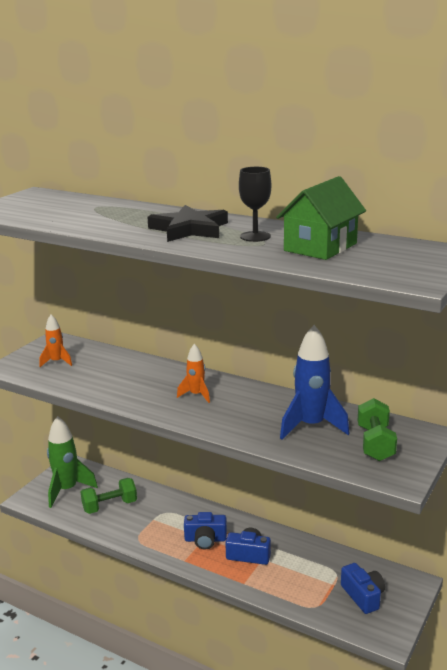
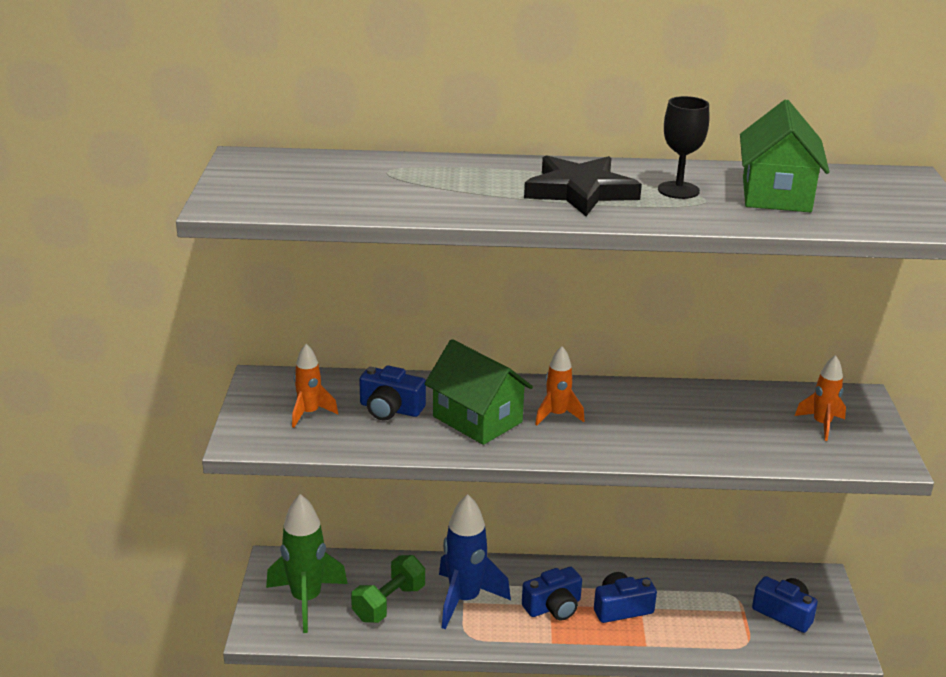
camera: 30 degrees left, 5 degrees up
(103, 369) = (390, 409): none -> blue camera
(145, 386) = (477, 419): none -> green house
(311, 426) = (733, 421): blue rocket -> blue rocket (465, 600)
(375, 443) = (821, 424): green dumbbell -> orange rocket

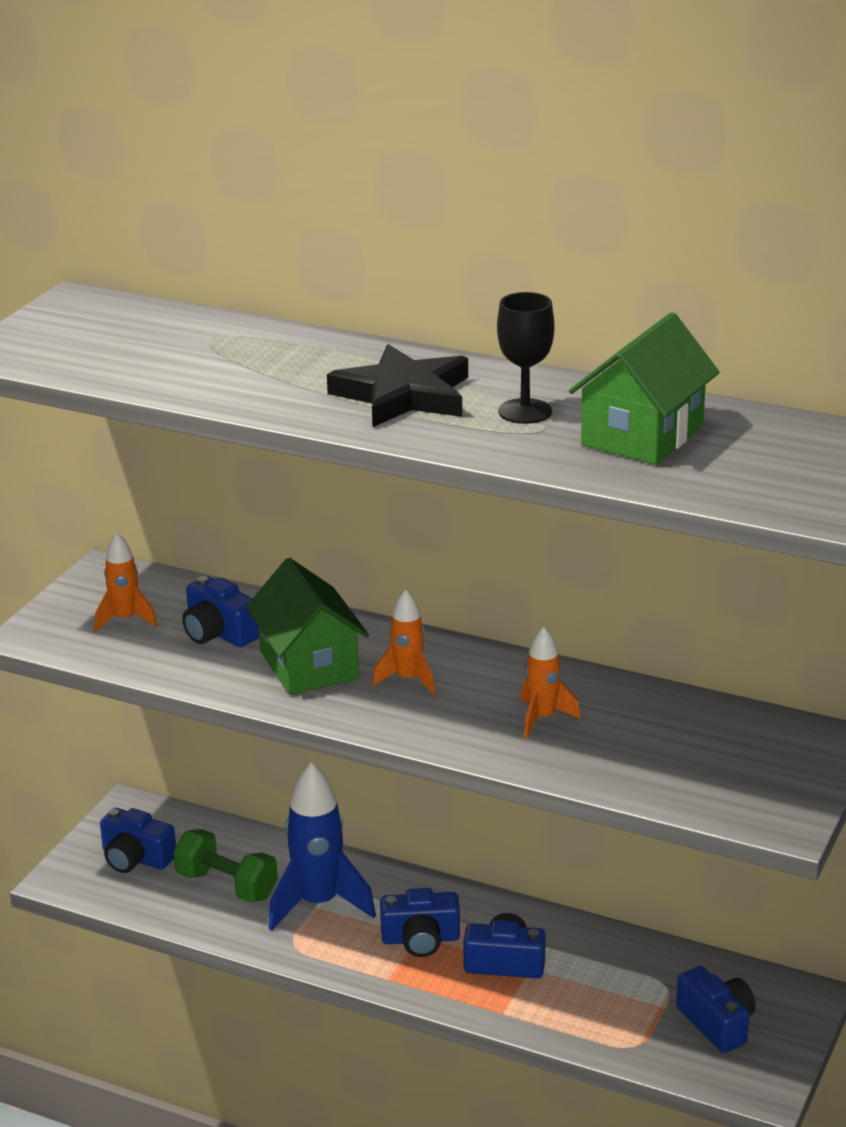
camera: 25 degrees right, 0 degrees up
(306, 600) = (136, 858): green rocket -> blue camera
(389, 603) = (227, 885): green dumbbell -> green dumbbell turned 60 degrees clockwise
(821, 424) = (738, 760): orange rocket -> orange rocket (542, 718)

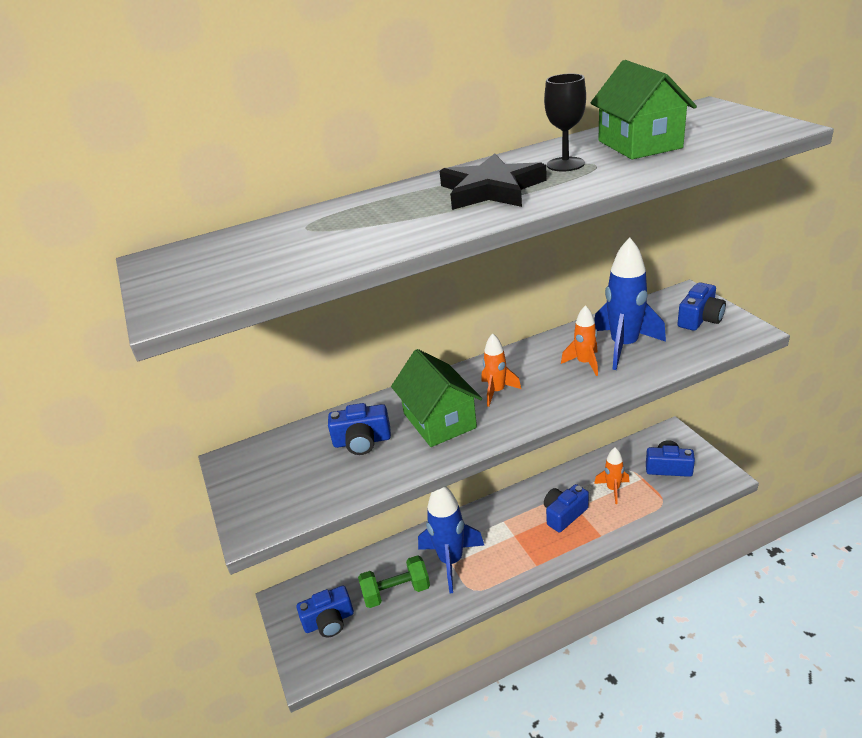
camera: 45 degrees left, 5 degrees up
(125, 619) = (295, 474): orange rocket -> orange rocket (613, 489)
(309, 665) = (439, 420): green house -> green house turned 45 degrees clockwise
(420, 939) = (518, 536): blue camera -> blue camera (700, 319)
(619, 734) = (624, 346): none -> blue rocket

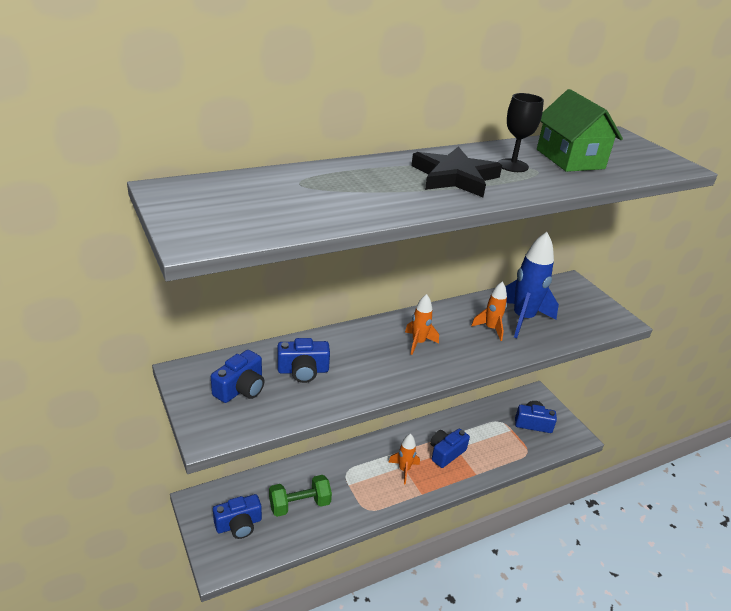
camera: 10 degrees left, 0 degrees up
(439, 420) = (370, 361): green house -> none
(451, 561) = (348, 482): blue rocket -> none
(613, 489) = (487, 436): orange rocket -> orange rocket (404, 470)
(700, 319) = (583, 305): blue camera -> blue camera (241, 388)

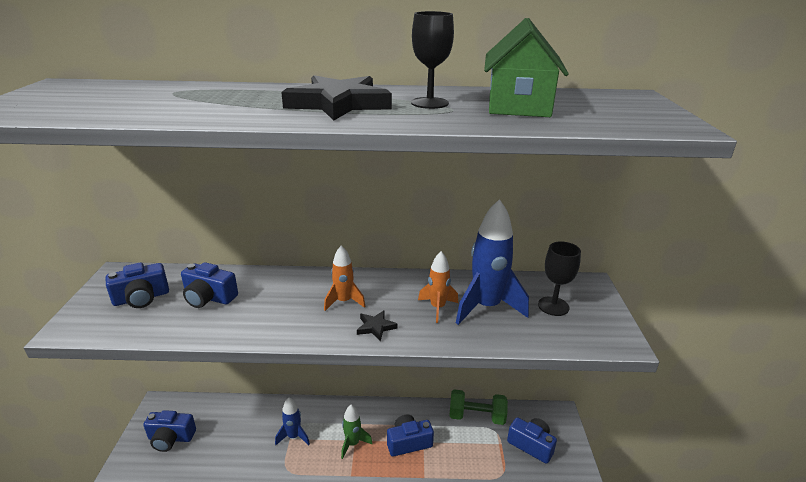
camera: 30 degrees right, 5 degrees down
(299, 505) = (233, 440): green dumbbell -> green dumbbell (476, 416)
(350, 482) = (293, 436): none -> blue rocket
(404, 470) = (353, 444): orange rocket -> green rocket
(463, 356) = (375, 327): none -> black star
(564, 306) = (553, 306): none -> black goblet

